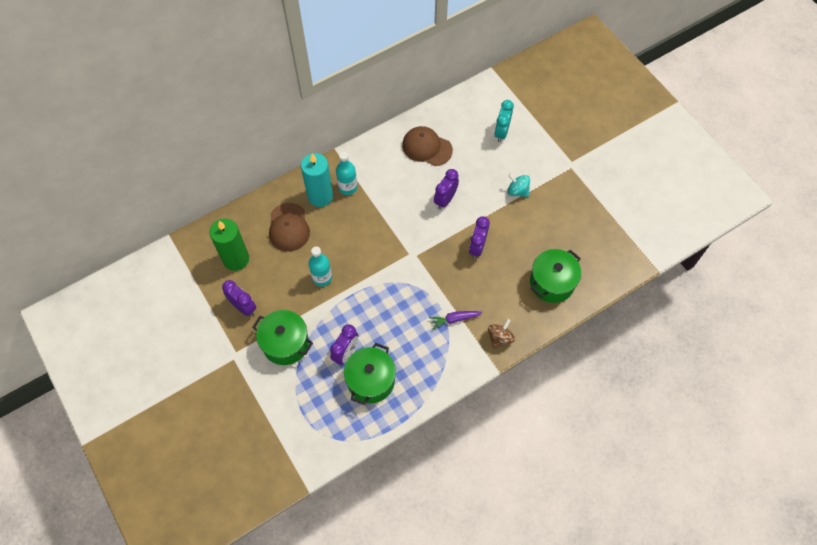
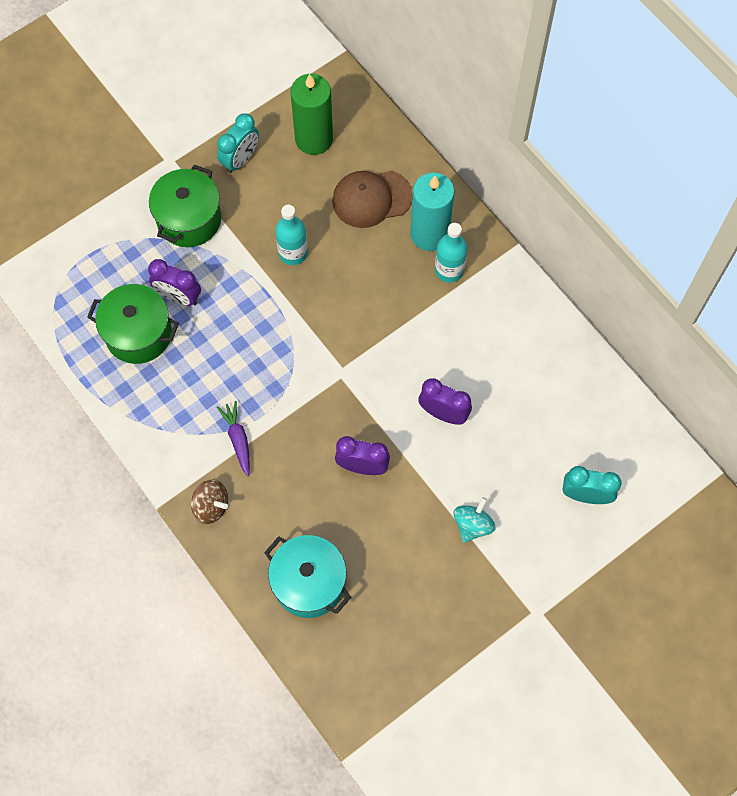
camera: 85 degrees right, 5 degrees up
(243, 307) = (240, 159): purple clock -> turquoise clock
(426, 147) = (538, 378): brown cap -> none
(552, 283) = (309, 583): green pot -> turquoise pot

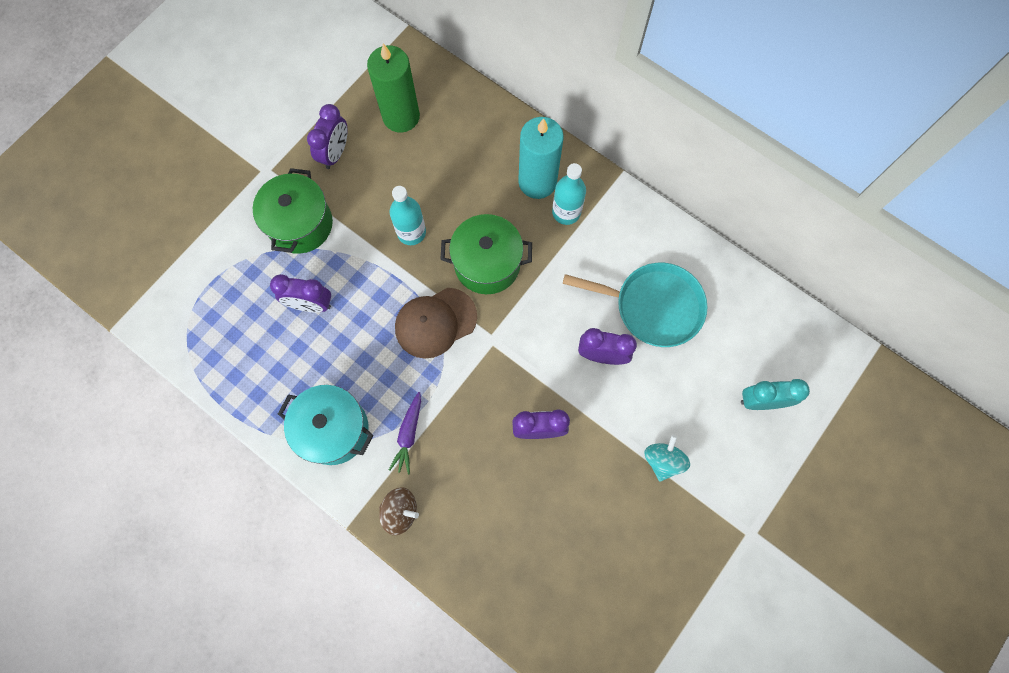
camera: 15 degrees left, 5 degrees up
(138, 334) = (280, 352): green pot -> green pot (487, 264)
(238, 439) = (408, 435): purple carrot -> purple carrot turned 135 degrees counterclockwise
(240, 159) = (335, 153): turquoise clock -> purple clock
(309, 583) = (520, 565): turquoise pot -> turquoise pot (334, 429)
(371, 199) = (472, 161): brown cap -> brown cap (435, 323)
(507, 380) = (653, 306): none -> turquoise pan

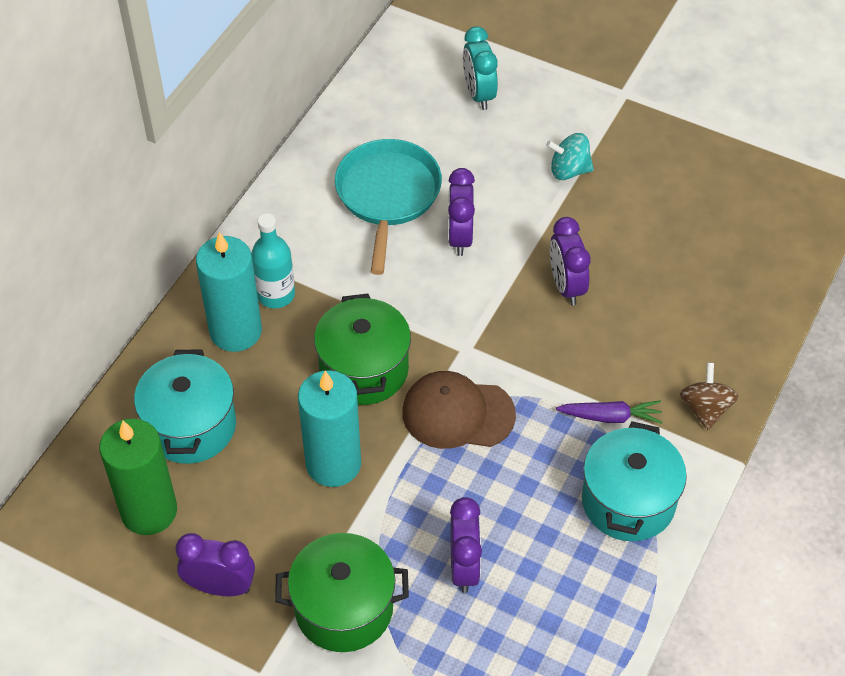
camera: 100 degrees left, 20 degrees down
(411, 232) = (333, 464): turquoise bottle -> turquoise candle
(435, 323) = (457, 413): brown cap -> brown cap turned 135 degrees clockwise
(461, 146) = (191, 426): none -> turquoise pot

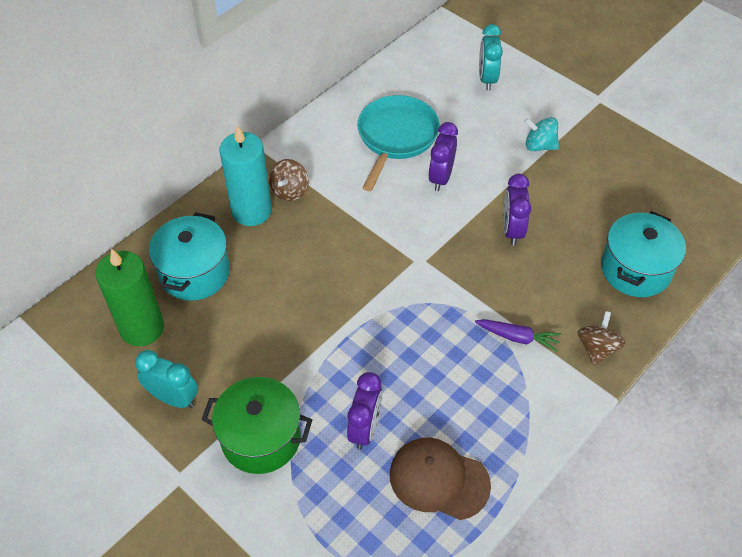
camera: 15 degrees right, 0 degrees up
(220, 587) = (173, 398): purple clock -> turquoise clock
(276, 294) = (290, 191): turquoise bottle -> brown spinning top
(333, 464) = (290, 324): turquoise candle -> none
(364, 369) = (337, 259): green pot -> none
(457, 413) = (397, 308): brown cap -> brown cap (438, 479)
(628, 501) = (512, 407): turquoise pot -> turquoise pot (635, 269)

